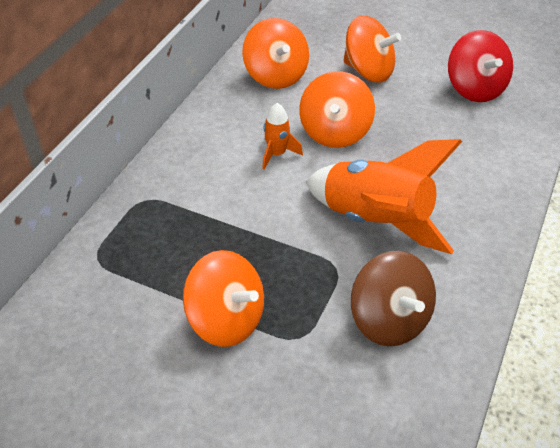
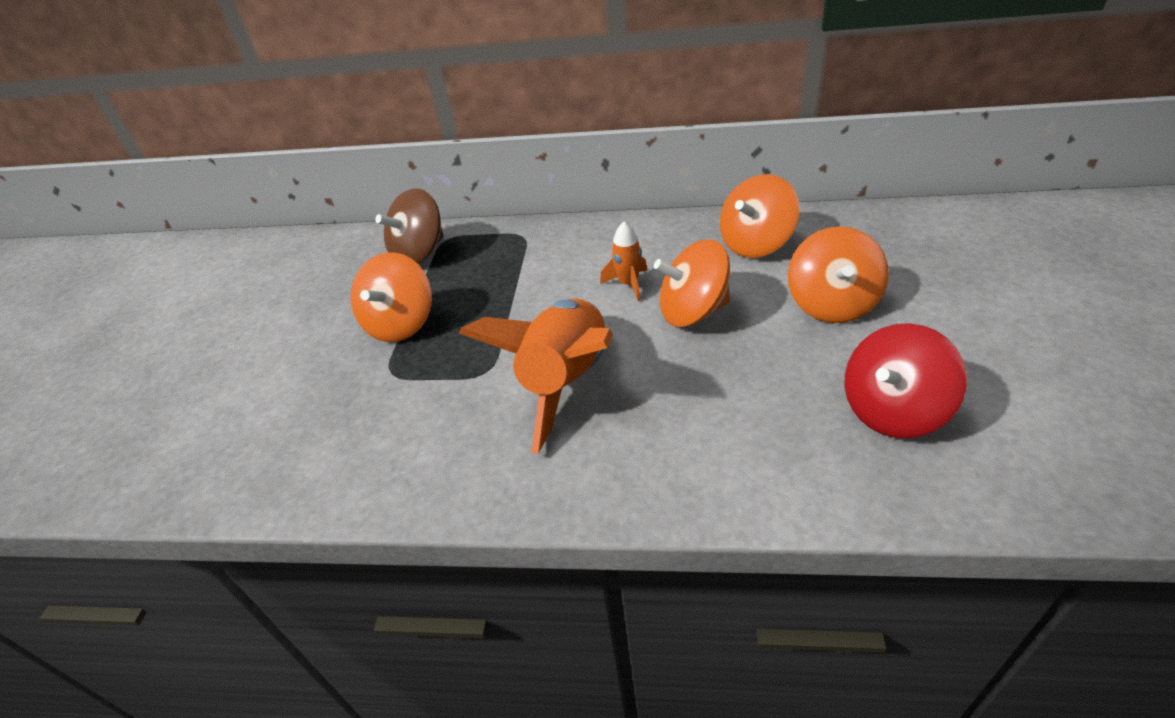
camera: 75 degrees right, 5 degrees down
(389, 320) = (427, 429): brown spinning top -> brown spinning top (419, 253)

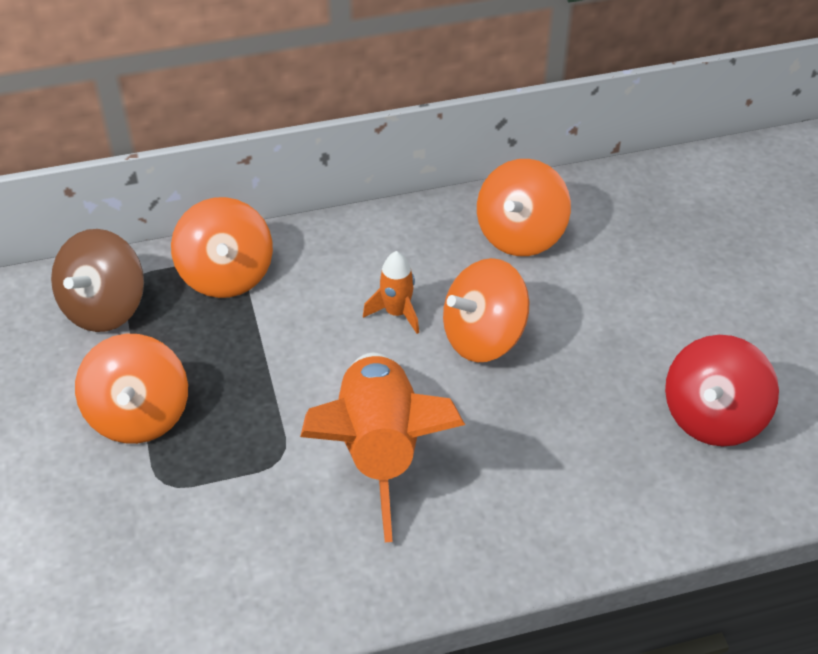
camera: 25 degrees left, 5 degrees up
(831, 304) = (624, 303): orange spinning top -> orange spinning top (226, 275)

